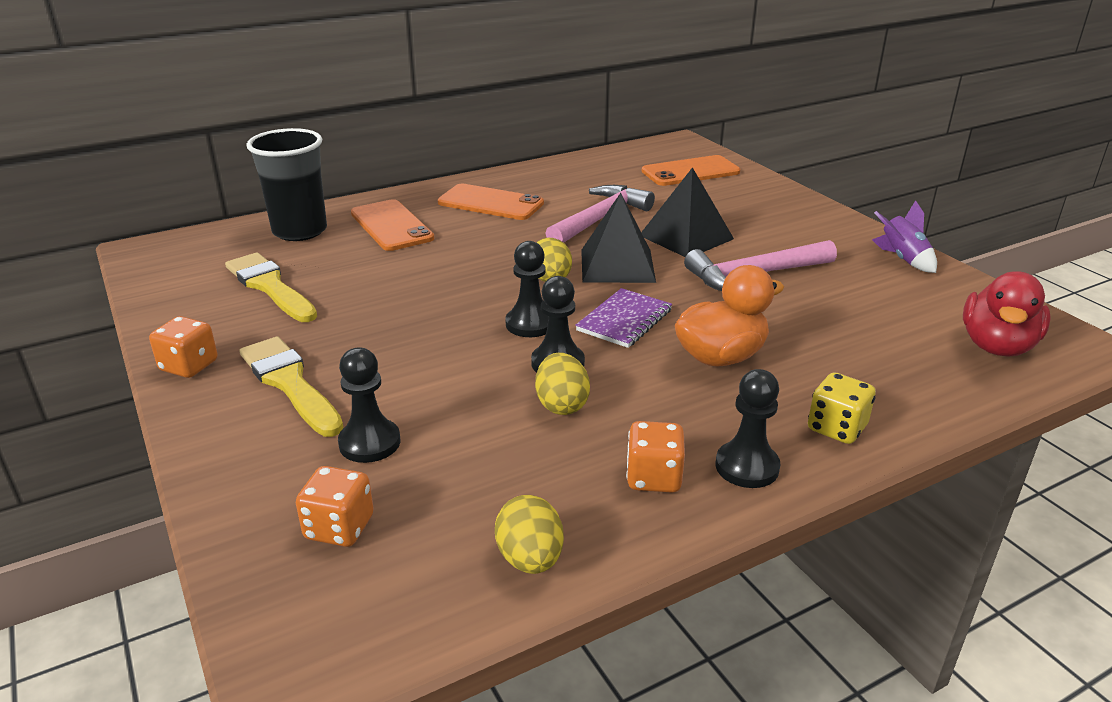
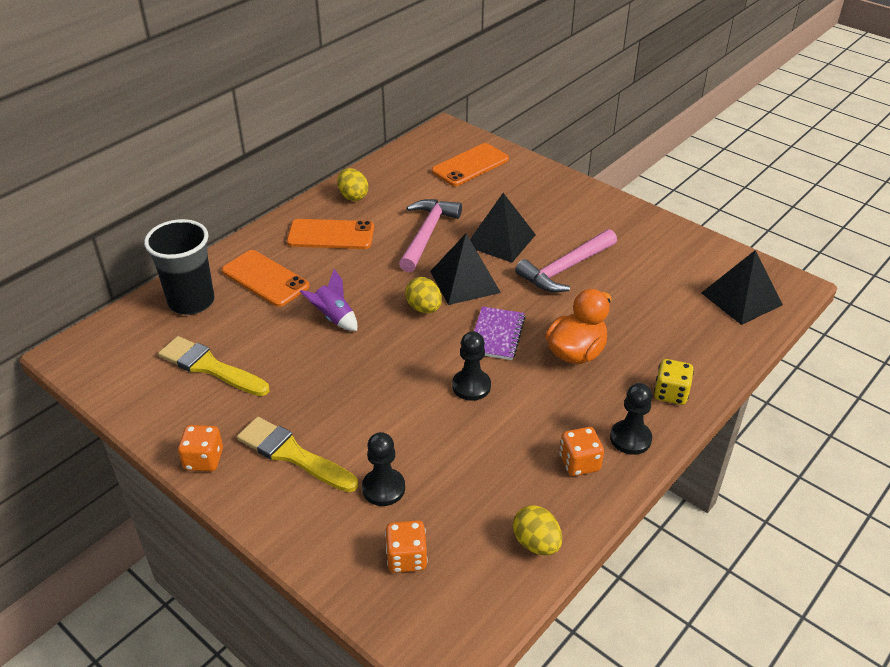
camera: 20 degrees left, 10 degrees up
(530, 324) = (432, 355): black pawn -> none
(561, 405) = (493, 421): yellow egg -> yellow egg (353, 196)
(902, 259) = (658, 230): purple rocket -> purple rocket (333, 318)
(996, 346) = (741, 299): red duck -> black pyramid

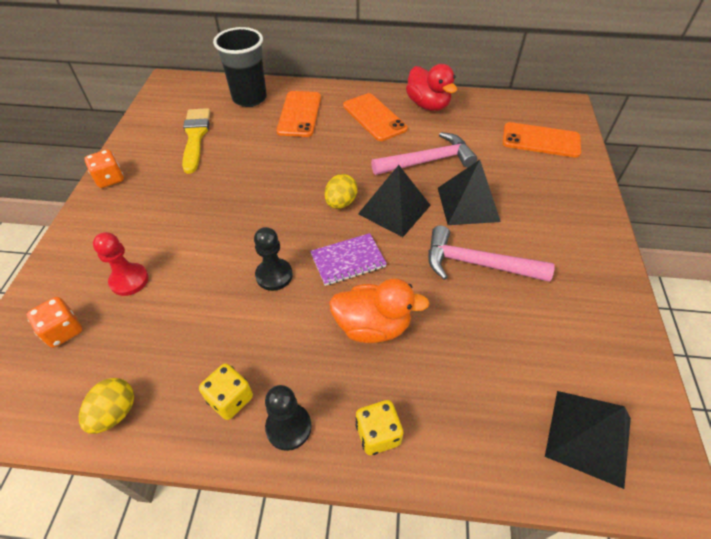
camera: 55 degrees right, 10 degrees up
(292, 454) = (137, 215): yellow brush -> none
(333, 318) = (288, 164): purple rocket -> none
(353, 196) = (428, 105): yellow egg -> red duck
(383, 488) = (129, 280): black pawn -> red pawn
(579, 463) = (230, 399): orange dice -> yellow dice

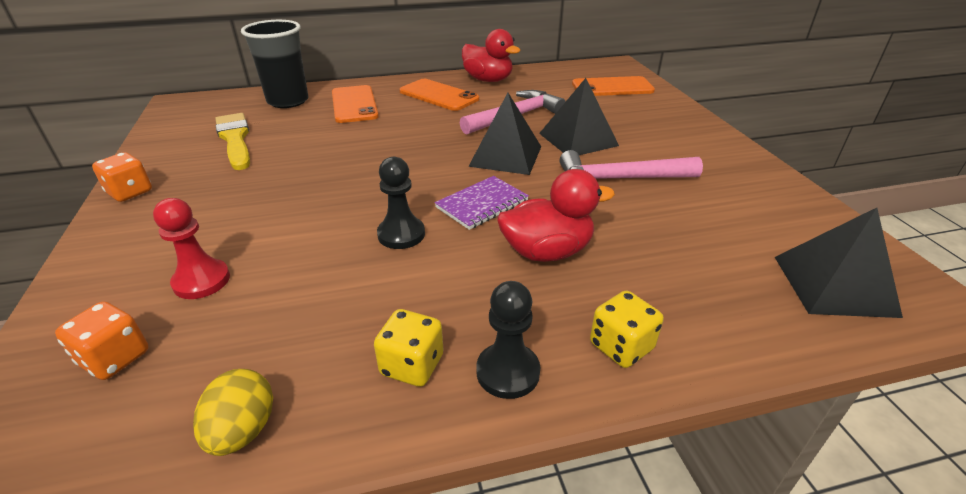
camera: 20 degrees left, 15 degrees down
(341, 203) = (443, 161): yellow egg -> none
(372, 326) = (547, 252): orange duck -> red duck

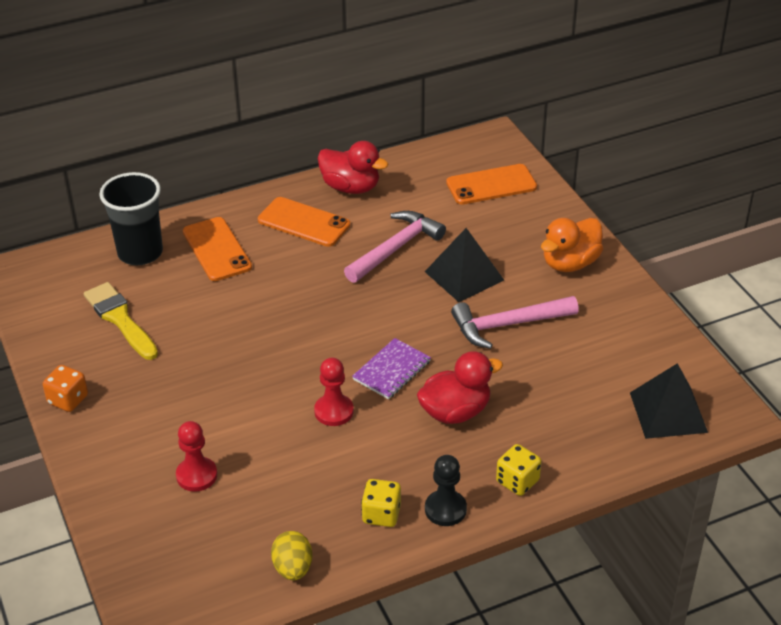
camera: 10 degrees left, 5 degrees up
(115, 358) = (177, 539): orange dice -> none
(401, 234) = (334, 411): black pawn -> red pawn
(506, 156) = (399, 308): black pyramid -> none
(688, 140) = (570, 263): none -> orange duck

